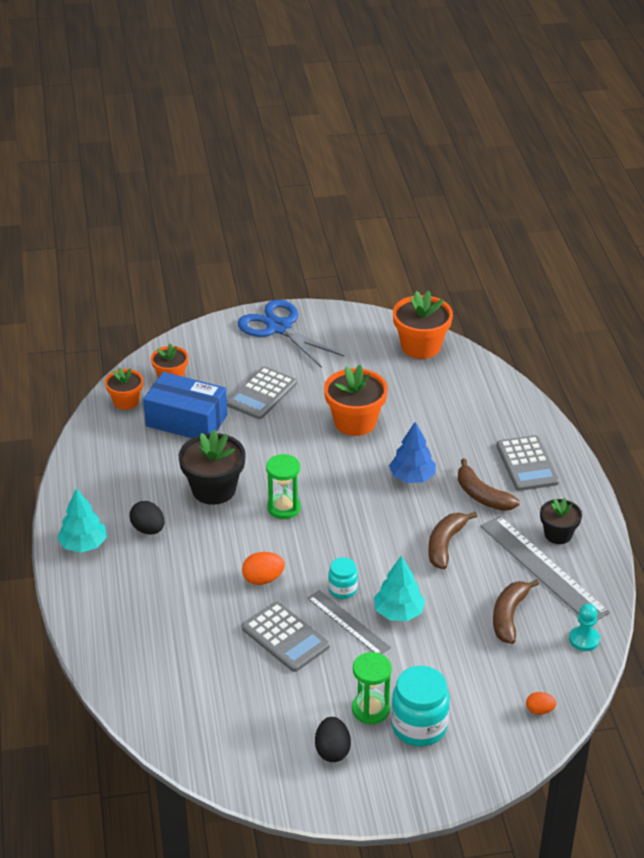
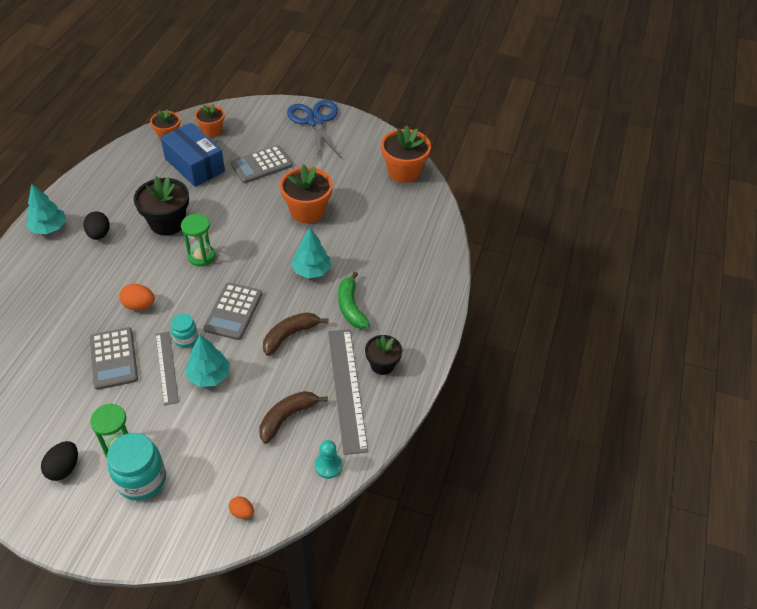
camera: 25 degrees right, 10 degrees up
(412, 477) = (311, 270): blue tree -> turquoise tree
(482, 495) = (351, 307): brown banana -> green banana
(527, 464) = (406, 295): grey calculator -> grey calculator (233, 311)

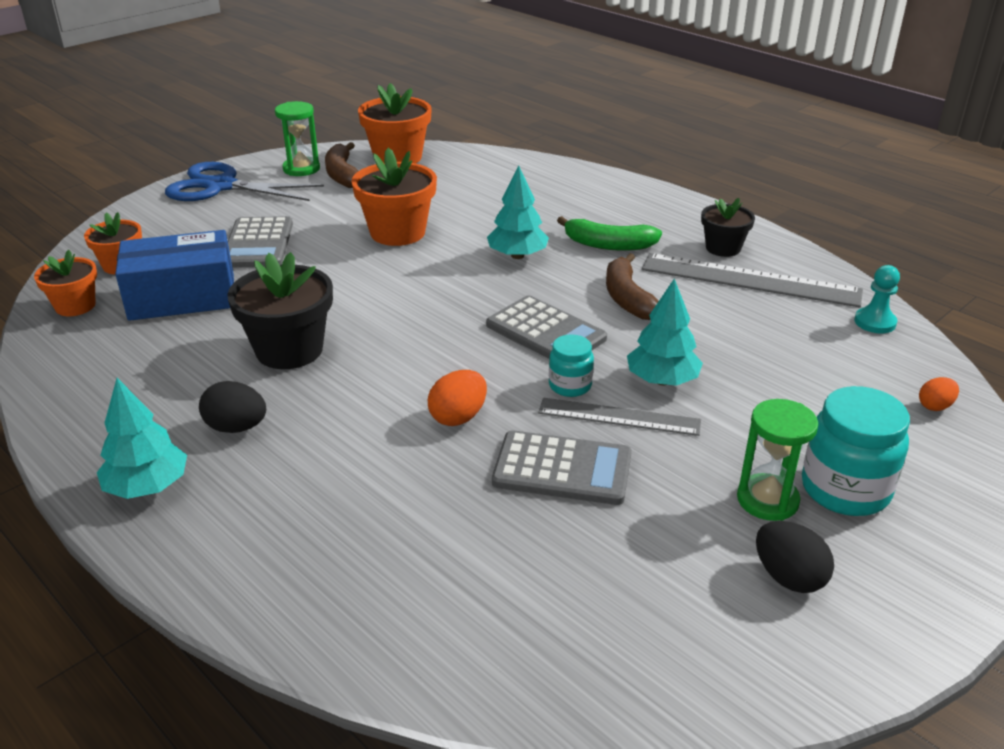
camera: 60 degrees left, 15 degrees down
(201, 256) = (402, 335): green hourglass -> green hourglass (301, 169)
(287, 418) = (778, 333): brown banana -> brown banana (343, 175)

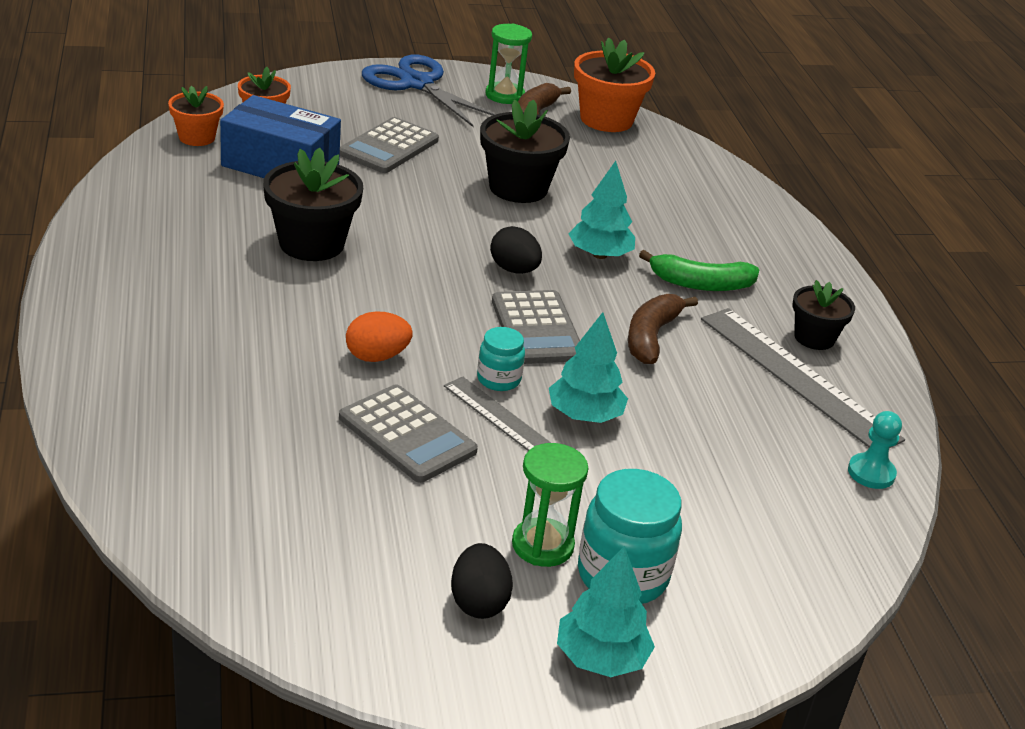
camera: 30 degrees right, 0 degrees up
(147, 487) = (105, 292): turquoise tree -> turquoise tree (601, 658)
(236, 427) = (207, 282): black egg -> black egg (514, 270)
(397, 232) = (518, 188): orange flower pot -> black flower pot
(609, 245) = (701, 284): green banana -> green banana turned 45 degrees counterclockwise
(935, 406) = (815, 566): orange egg -> none

